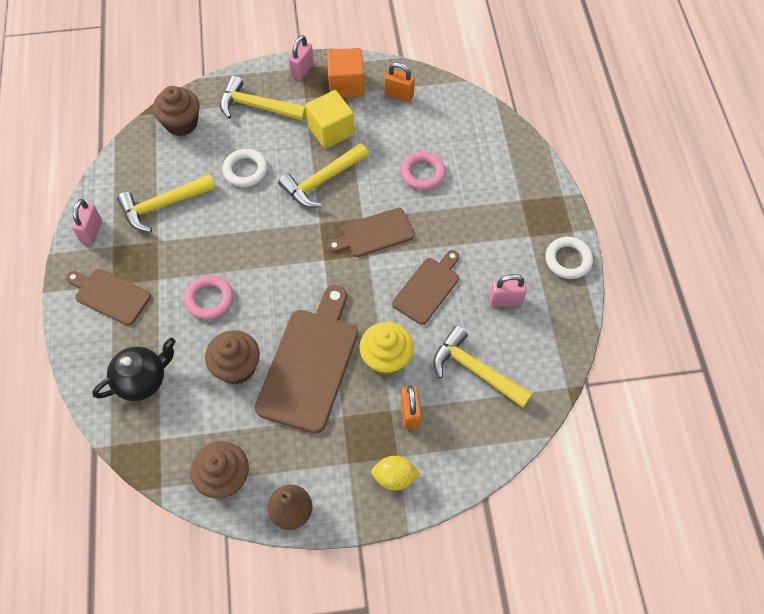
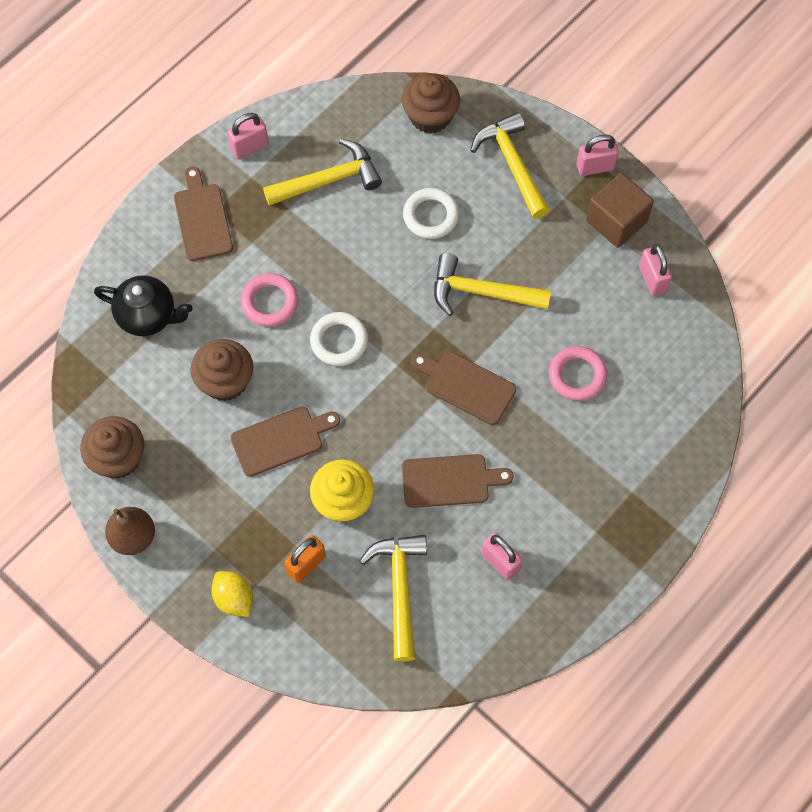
camera: 50 degrees right, 5 degrees up
(163, 205) = (328, 180): yellow hammer -> yellow hammer turned 135 degrees clockwise
(310, 364) = (281, 440): brown cutting board -> brown cutting board, size x0.59
(331, 131) = (547, 252): yellow cube -> none
(346, 85) = (616, 221): orange cube -> brown cube
(399, 95) = (652, 279): orange padlock -> pink padlock
(568, 260) = (601, 588): white ring -> white ring (339, 341)

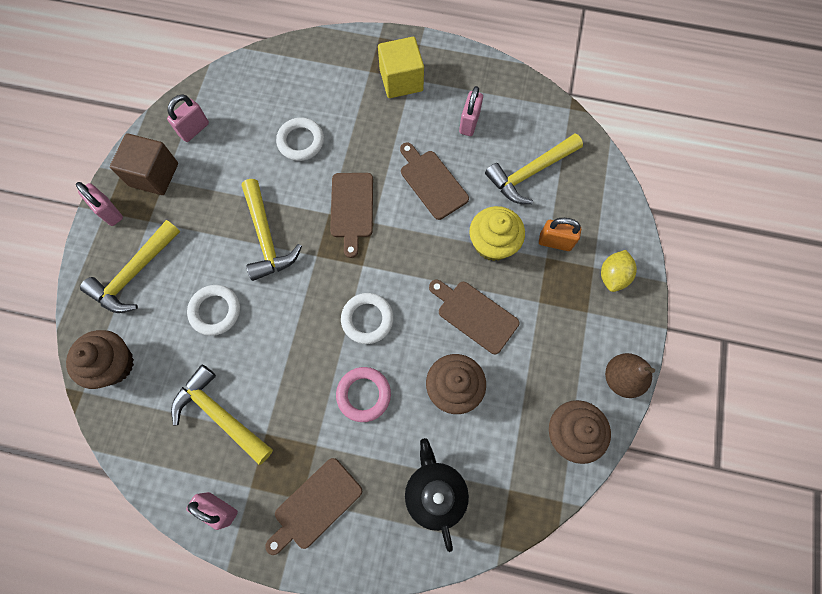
camera: 120 degrees left, 5 degrees up
(577, 375) = (301, 141): pink ring -> white ring
(599, 520) = (401, 80): none -> yellow cube

